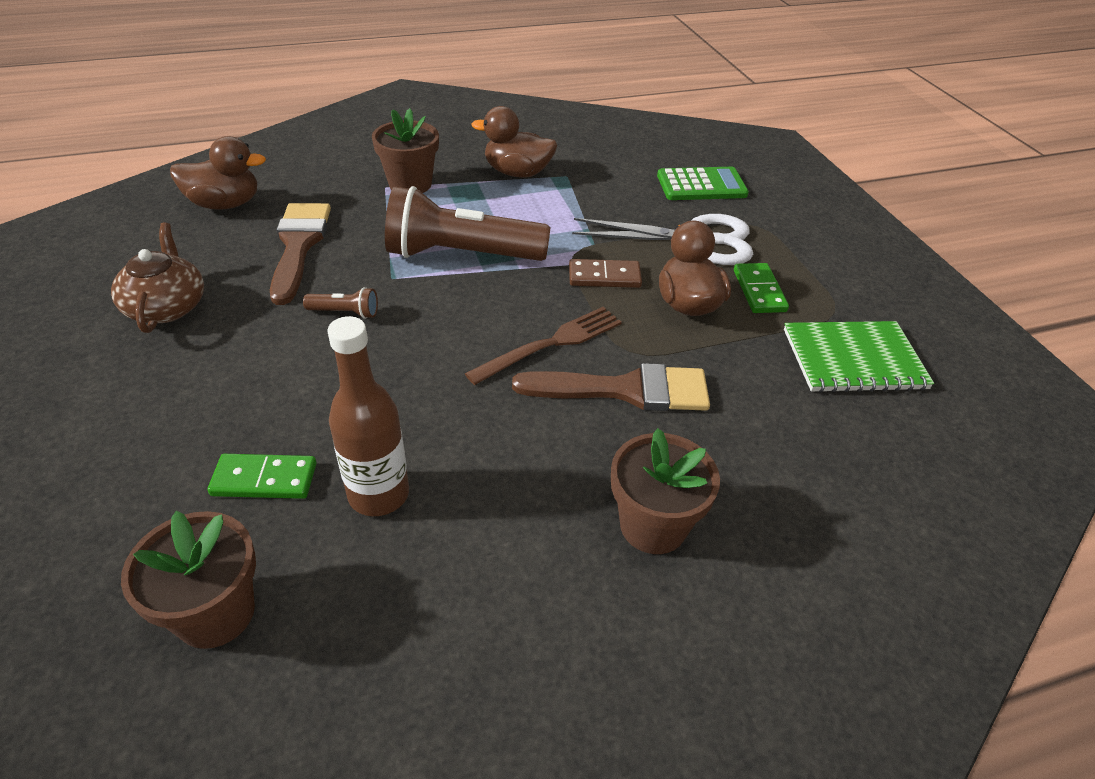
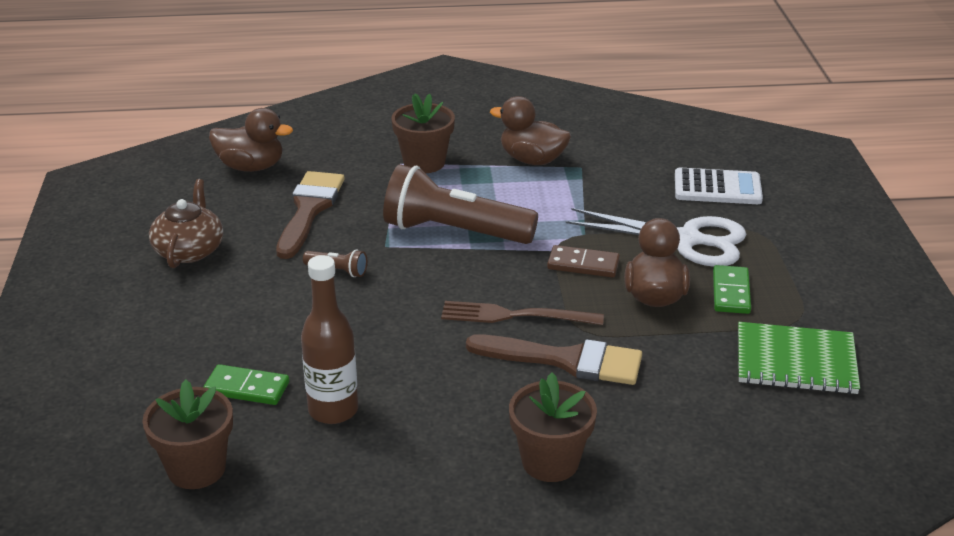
camera: 15 degrees right, 10 degrees down
(552, 343) = (513, 316): brown fork -> brown fork turned 150 degrees counterclockwise
(701, 185) = (717, 188): green calculator -> white calculator

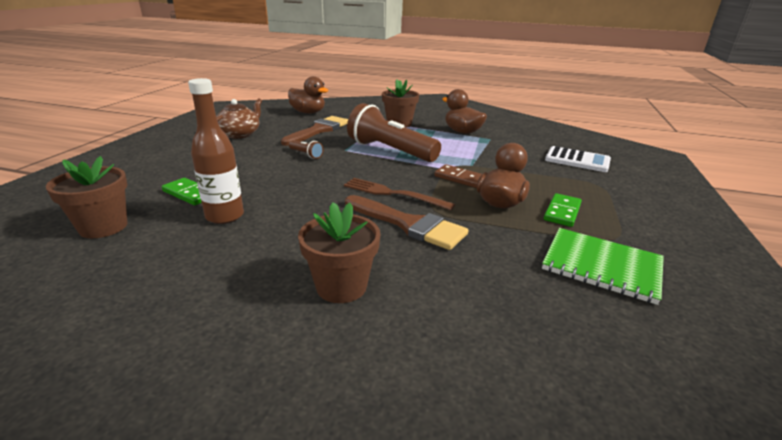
camera: 20 degrees right, 5 degrees down
(686, 240) = (542, 180): white scissors -> none

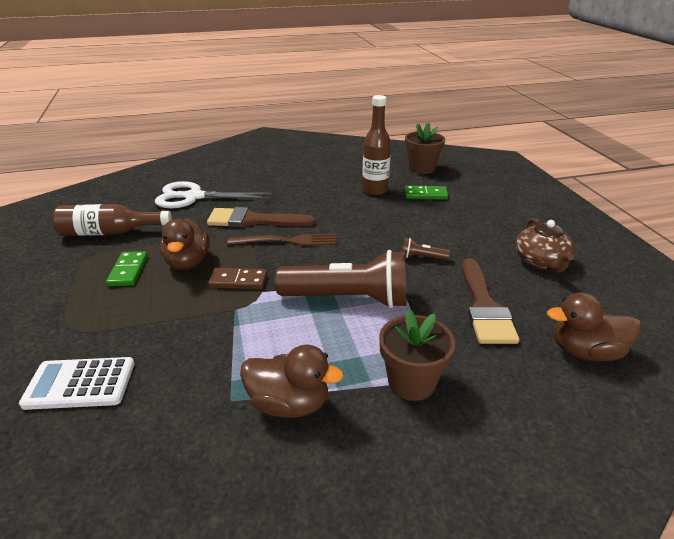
camera: 150 degrees right, 5 degrees up
(341, 286) = (262, 182): brown flower pot -> none
(470, 293) = (194, 197): none -> white scissors
(601, 266) = (110, 232): green notebook -> brown bottle

